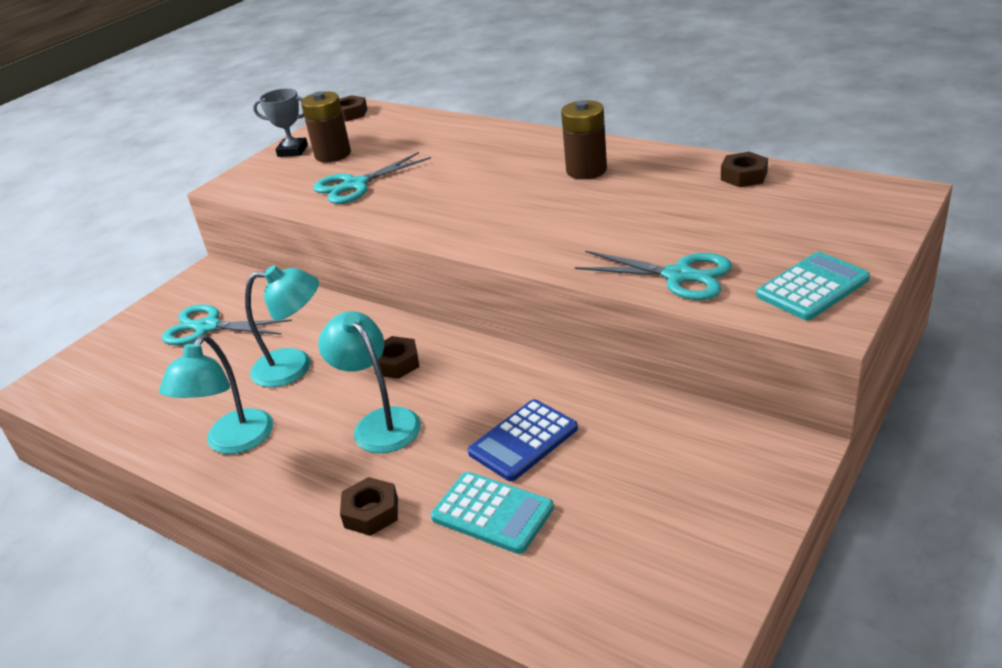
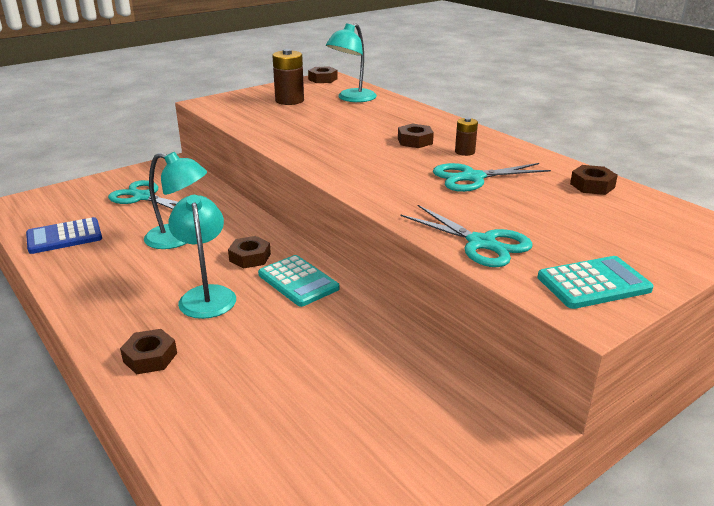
camera: 15 degrees right, 5 degrees down
(233, 442) = (98, 276): turquoise lamp -> turquoise lamp (352, 99)
(292, 151) = (265, 92): grey trophy -> none
(355, 185) = (288, 122): turquoise scissors -> turquoise scissors (472, 178)
(492, 513) = (237, 389): turquoise calculator -> turquoise calculator (298, 281)
(522, 171) = (415, 141): none -> brown nut
(523, 441) = (300, 342): blue calculator -> blue calculator (64, 237)
(586, 170) = (464, 152): brown battery -> brown battery, size x0.57

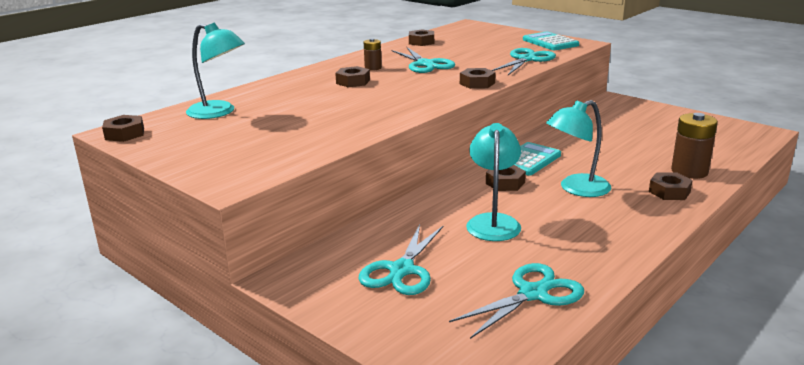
camera: 100 degrees left, 5 degrees down
(64, 237) = (533, 294): blue calculator -> turquoise scissors
(289, 100) = (223, 139): brown battery -> brown battery (689, 171)
(379, 196) = (477, 83): none -> brown nut

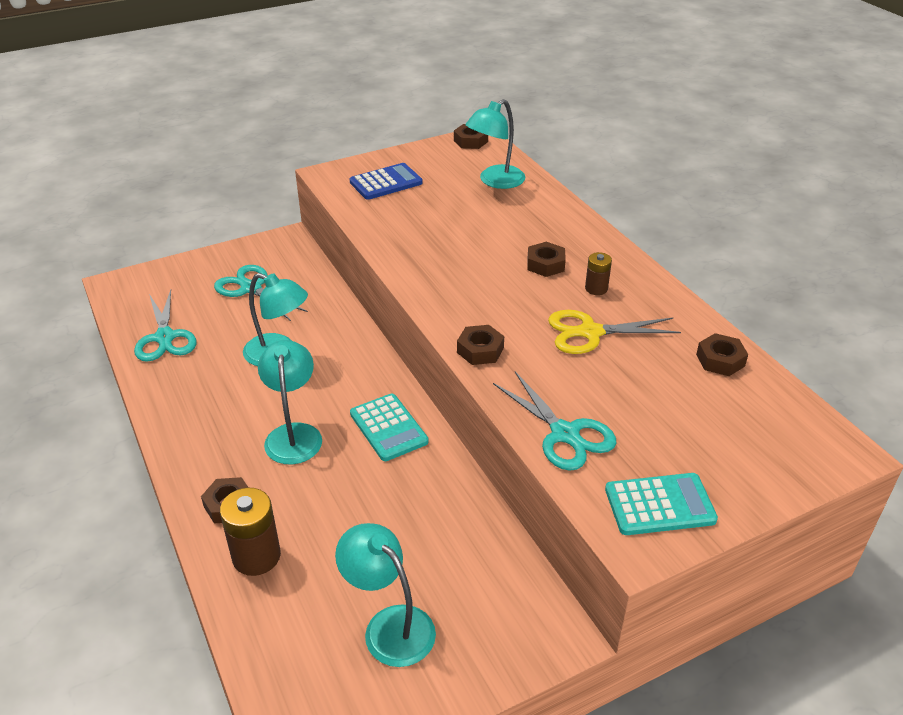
camera: 110 degrees right, 15 degrees up
(240, 153) = (386, 182): none -> blue calculator
(425, 64) = (590, 332): turquoise scissors -> yellow scissors
(505, 183) = (346, 388): brown nut -> none
(669, 130) = (389, 625): none -> turquoise lamp

